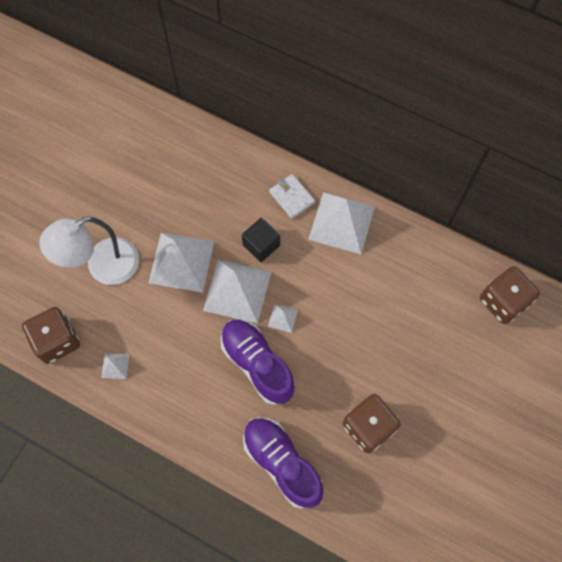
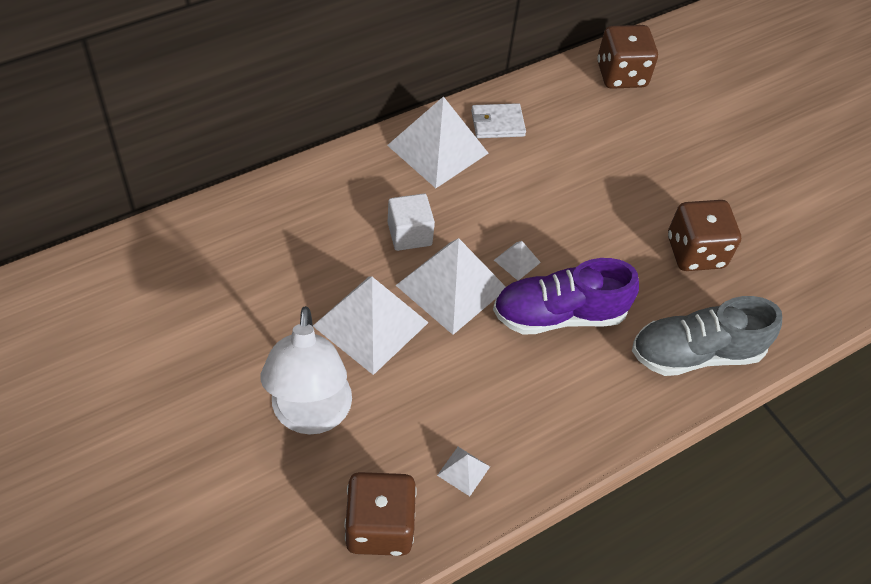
camera: 65 degrees left, 15 degrees down
(261, 245) = (409, 234): black cube -> white cube
(282, 463) = (696, 353): purple shoe -> grey shoe
(291, 197) = (370, 175): white wallet -> white wallet (497, 123)

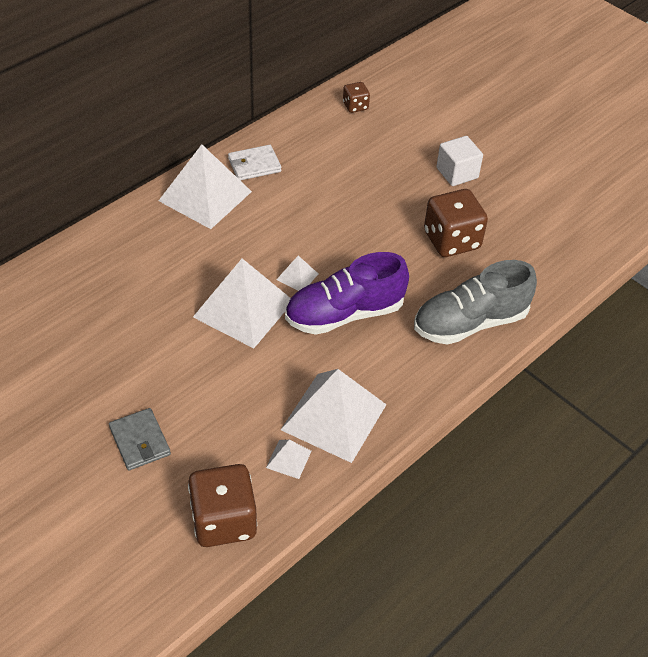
camera: 10 degrees left, 5 degrees down
(310, 415) = (140, 441): white lamp -> grey wallet
(371, 324) = (177, 353): white pyramid -> white pyramid (334, 417)
(409, 234) = (195, 271): white cube -> white cube (457, 173)
(621, 75) = (355, 106): brown dice -> brown dice, size x0.52

